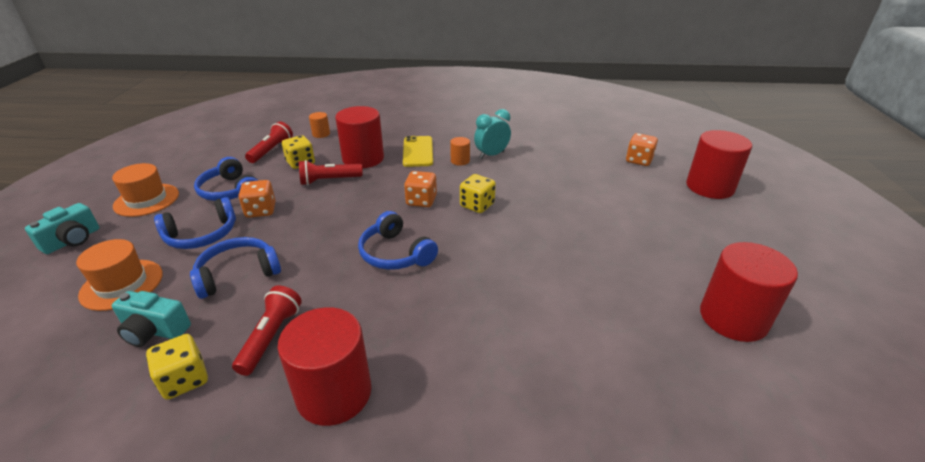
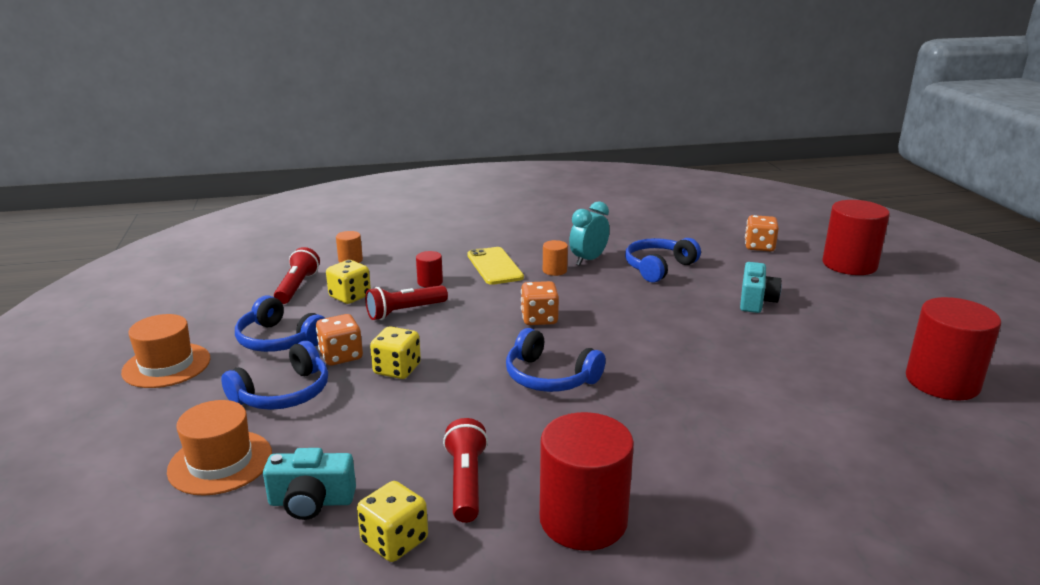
camera: 15 degrees left, 10 degrees down
(72, 240) = (99, 426): turquoise camera -> turquoise camera (756, 301)
(238, 274) = (369, 427): blue headphones -> blue headphones (658, 267)
(363, 159) = (430, 282): red cylinder -> red cylinder, size x0.46
(477, 205) = (609, 315): yellow dice -> yellow dice (397, 369)

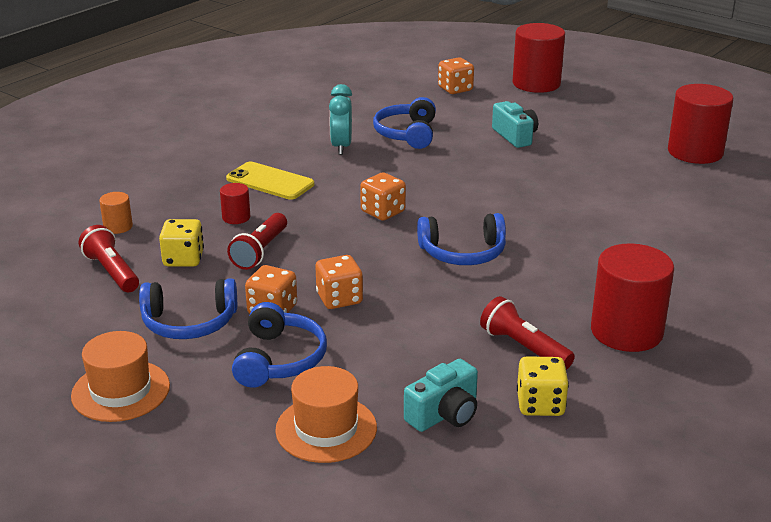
camera: 40 degrees left, 5 degrees up
(397, 369) = (339, 299): yellow dice -> orange dice
(554, 270) = (328, 166): orange cylinder -> none

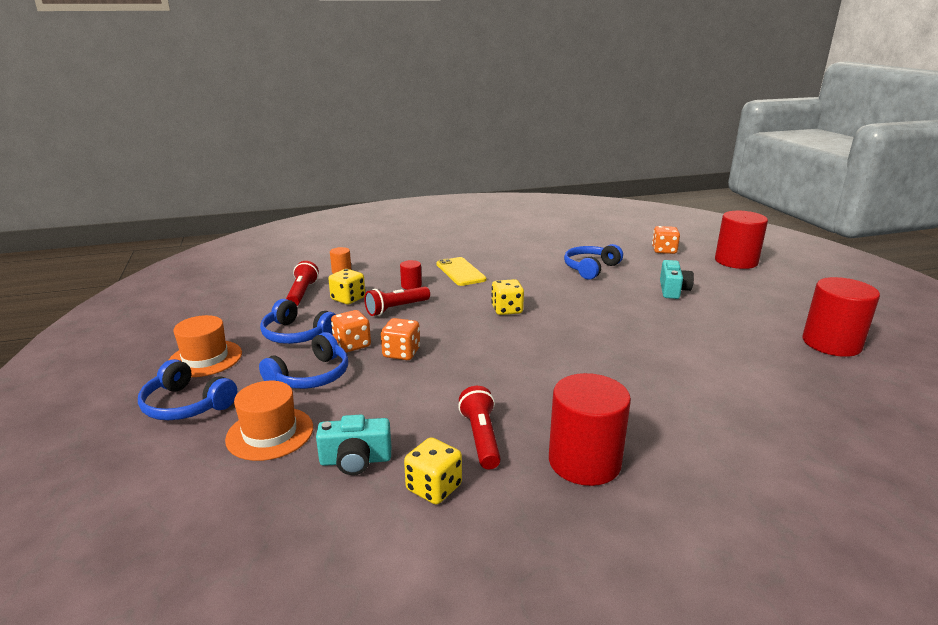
camera: 35 degrees right, 5 degrees down
(341, 147) = (534, 265): turquoise clock -> none
(383, 212) = (507, 310): orange dice -> yellow dice
(463, 253) = (527, 353): blue headphones -> blue headphones (186, 405)

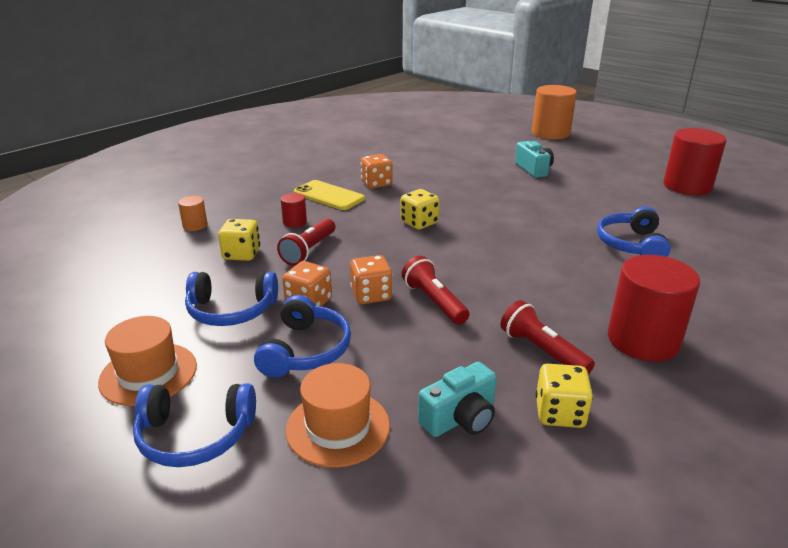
camera: 30 degrees left, 5 degrees up
(302, 293) = (177, 262): red flashlight -> red flashlight (434, 302)
(590, 268) = (445, 165): blue headphones -> blue headphones (631, 244)
(664, 250) = (486, 135): orange dice -> orange dice (376, 183)
(736, 261) = (550, 133): red cylinder -> orange cylinder

